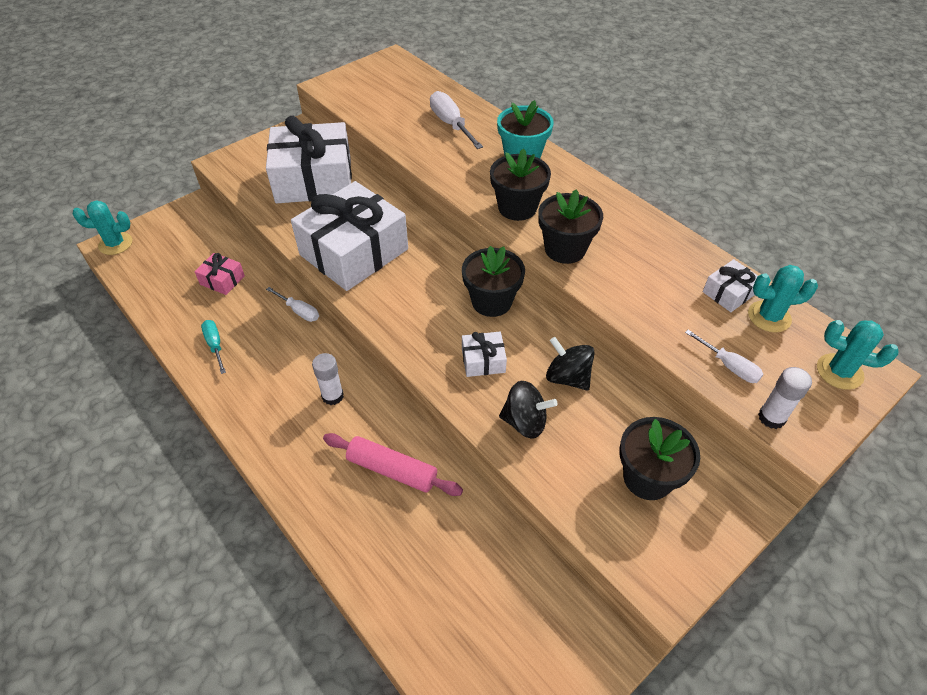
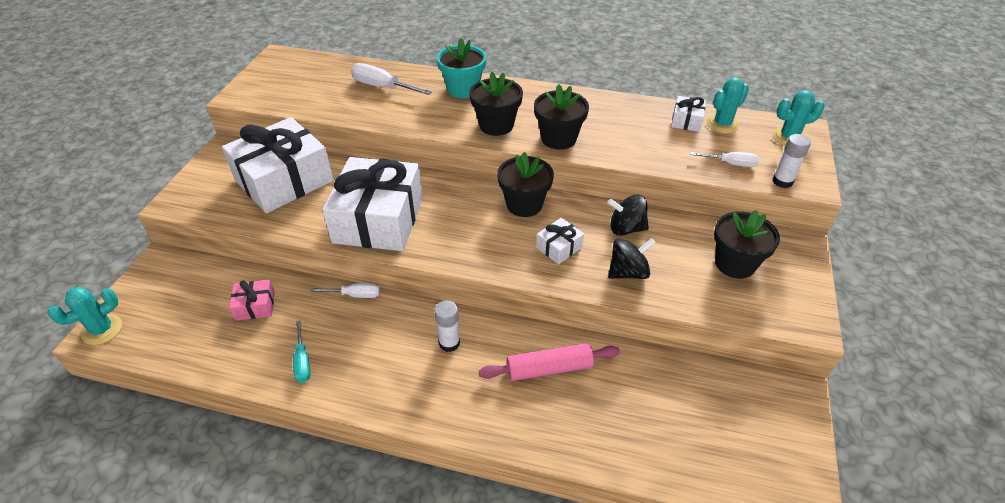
camera: 35 degrees left, 5 degrees down
(215, 345) = (302, 361): turquoise screwdriver -> turquoise screwdriver turned 135 degrees counterclockwise

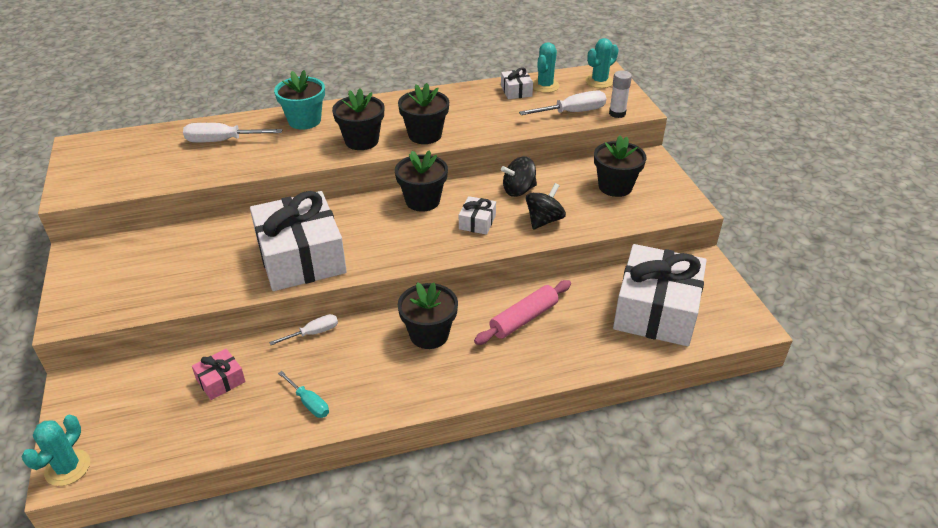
camera: 30 degrees left, 5 degrees down
(284, 180) = (173, 258): white gift -> white gift (656, 310)
(449, 343) = (429, 334): white glue stick -> black flower pot
(730, 164) = (572, 112): white screwdriver -> white screwdriver, size x1.59

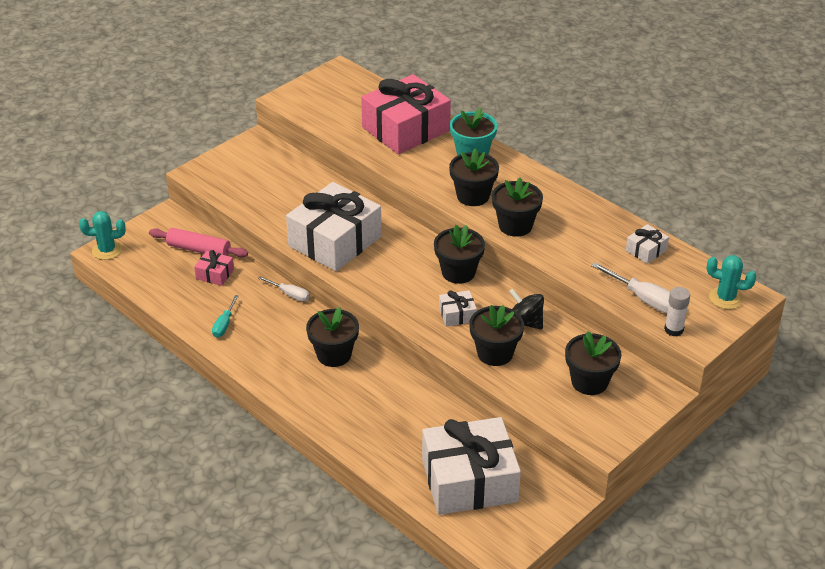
camera: 60 degrees right, 0 degrees up
(223, 141) = (405, 129): white screwdriver -> pink gift
(523, 318) = (393, 400): pink rolling pin -> pink rolling pin (199, 249)
(544, 220) = (495, 353): black spinning top -> black flower pot
(545, 86) = (676, 265): turquoise cactus -> none

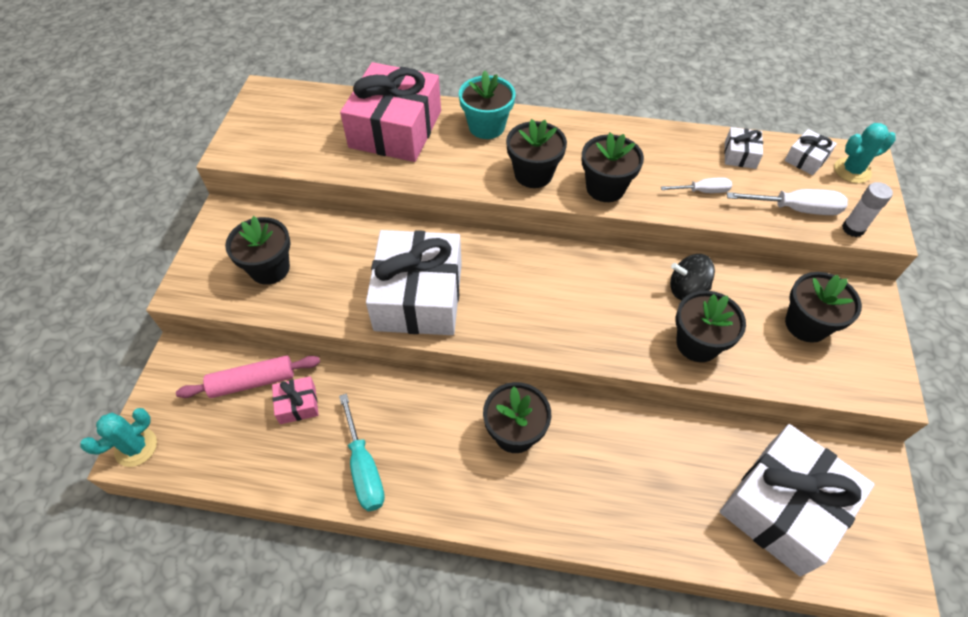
camera: 35 degrees left, 15 degrees up
(224, 324) = (364, 468): turquoise screwdriver -> turquoise screwdriver, size x1.59
(289, 294) = (403, 382): white screwdriver -> white screwdriver (702, 191)
(457, 315) = (620, 318): white gift -> white gift (806, 159)
(458, 272) = (573, 266): black flower pot -> black flower pot (270, 268)

